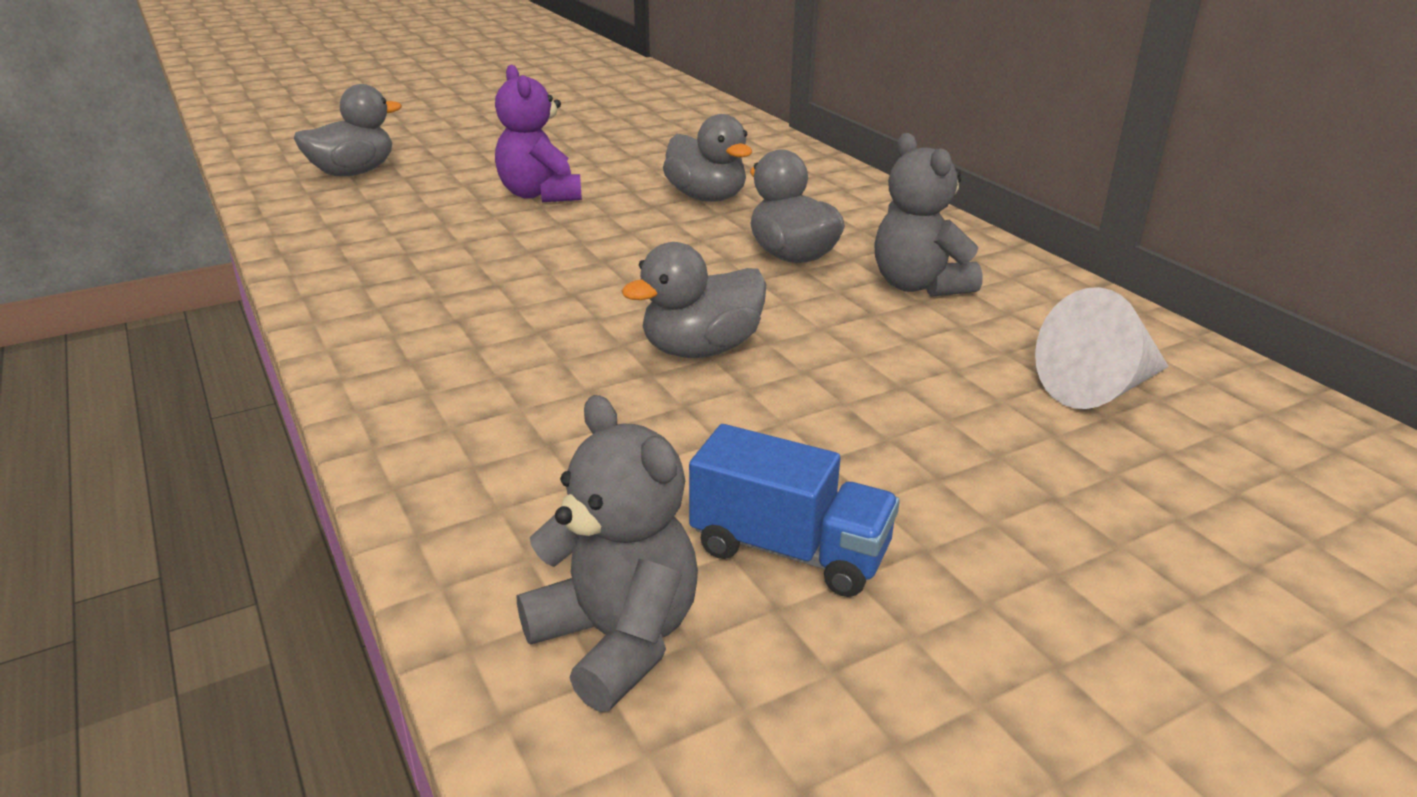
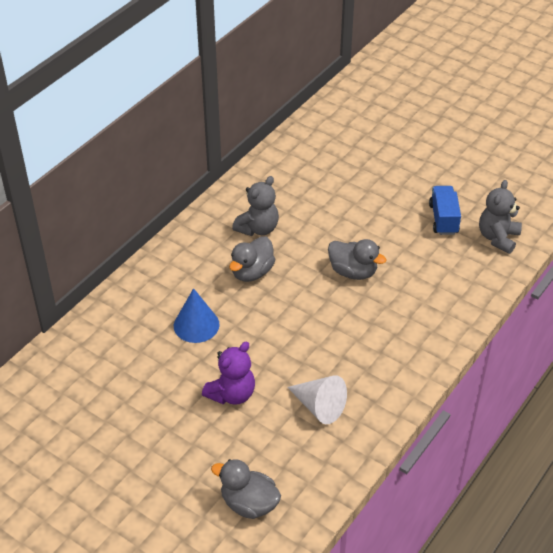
camera: 115 degrees left, 15 degrees up
(706, 198) = (196, 325): grey duck -> blue cone
(1099, 388) = (311, 174): white cone -> white cone (319, 406)

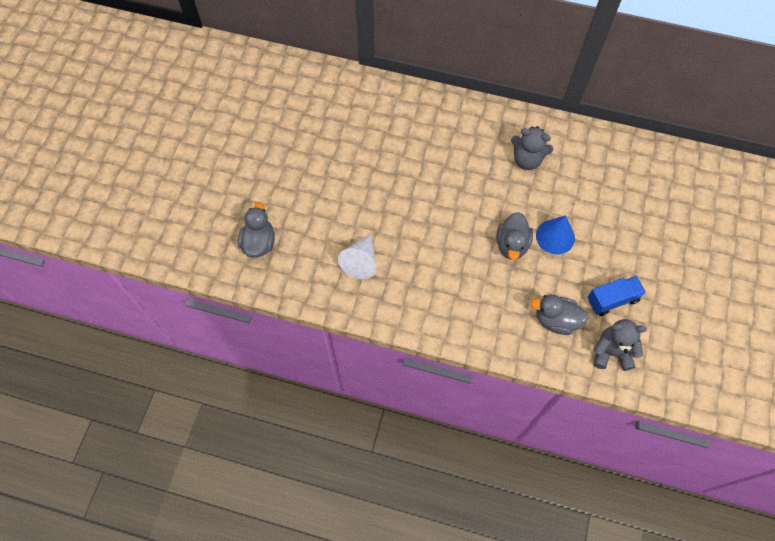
camera: 70 degrees right, 20 degrees up
(196, 325) = (405, 153): blue cone -> blue cone (555, 236)
(232, 394) = (350, 199): purple teddy bear -> none
(252, 272) = (476, 171): grey duck -> grey duck (556, 320)

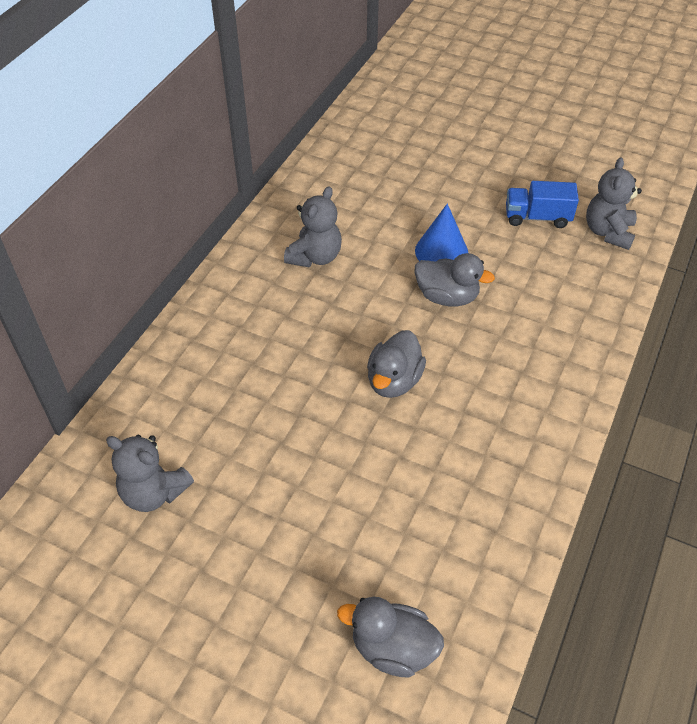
camera: 80 degrees left, 15 degrees down
(331, 116) = (154, 492): none -> grey teddy bear
(361, 261) = (452, 486): white cone -> none
(556, 320) = (563, 274): grey duck -> grey duck (394, 381)
(612, 299) = (537, 217): blue truck -> blue truck turned 75 degrees counterclockwise

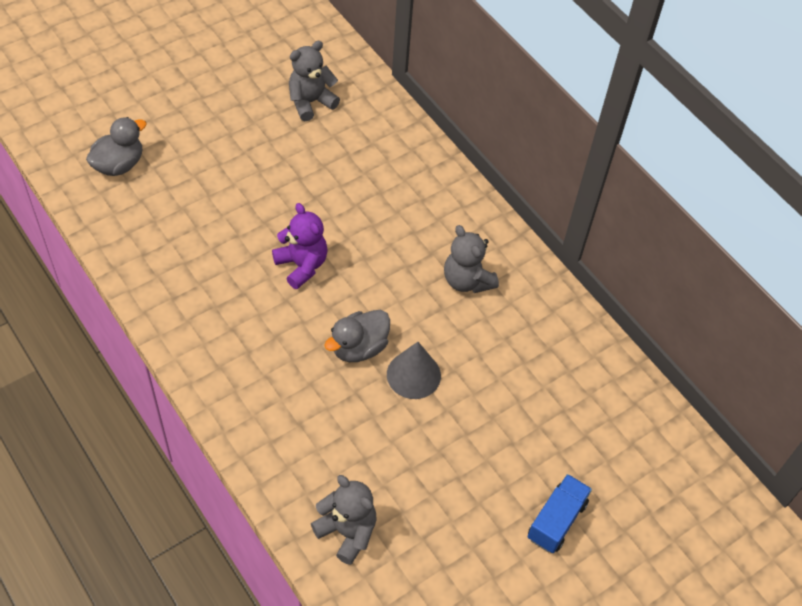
camera: 115 degrees right, 5 degrees up
(394, 381) = (302, 265): grey duck -> purple teddy bear
(441, 251) = (413, 375): blue cone -> grey cone
(537, 217) = (406, 482): blue truck -> blue truck (556, 520)

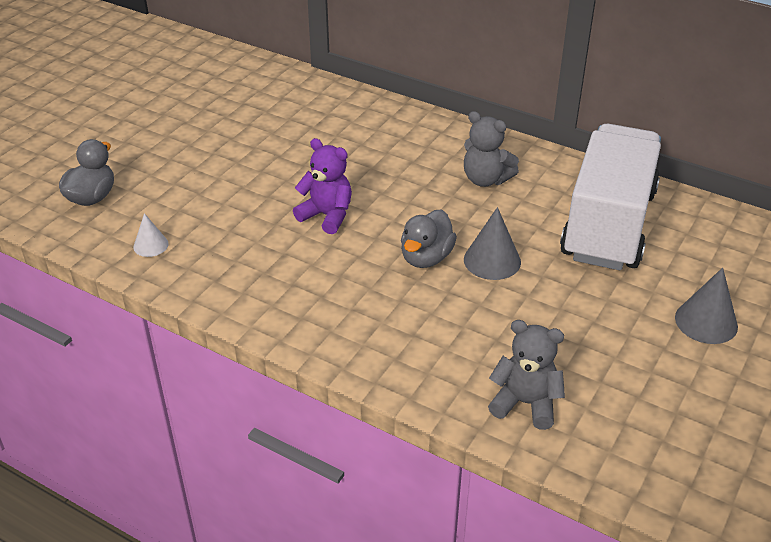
camera: 20 degrees left, 15 degrees down
(140, 238) = (151, 245): none -> white cone
(311, 102) = (251, 102): grey teddy bear -> none
(544, 379) = (608, 225): none -> white truck
(556, 520) = (706, 322): blue truck -> grey cone

